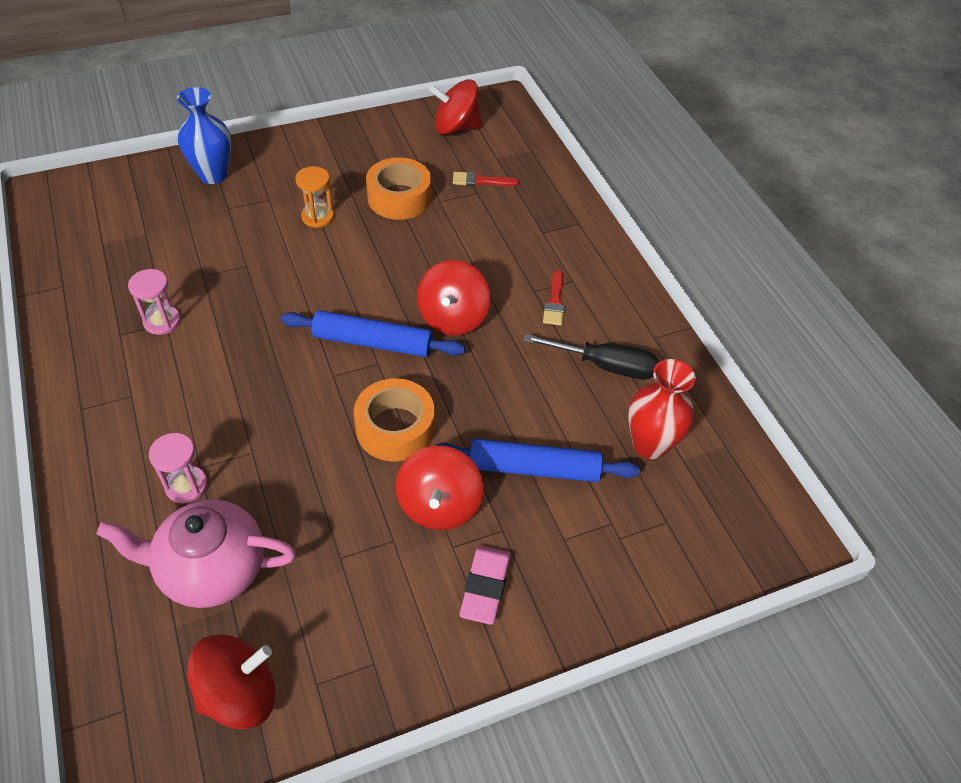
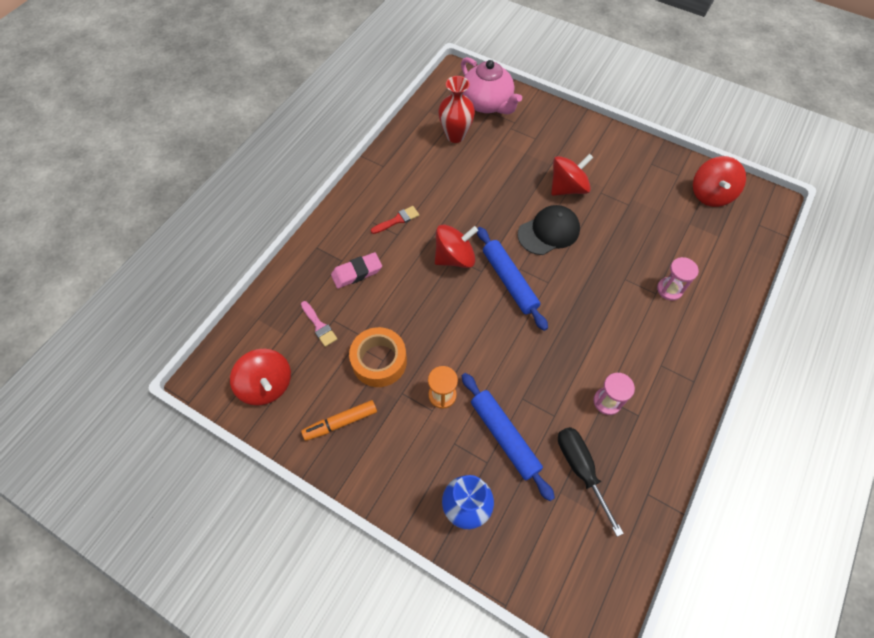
camera: 125 degrees left, 10 degrees up
(211, 569) = (687, 244): pink teapot -> pink teapot (487, 104)
(239, 694) = (710, 194): red spinning top -> red spinning top turned 105 degrees counterclockwise
(371, 149) = (340, 422): none -> orange marker
(395, 428) = (548, 232): orange tape -> black cap
(480, 181) = (319, 326): red brush -> pink brush
(485, 587) = (584, 150): pink eraser -> pink eraser (357, 272)
(534, 468) = (512, 167): blue rolling pin -> blue rolling pin (504, 437)
(604, 366) = (423, 175): black screwdriver -> black screwdriver (581, 469)

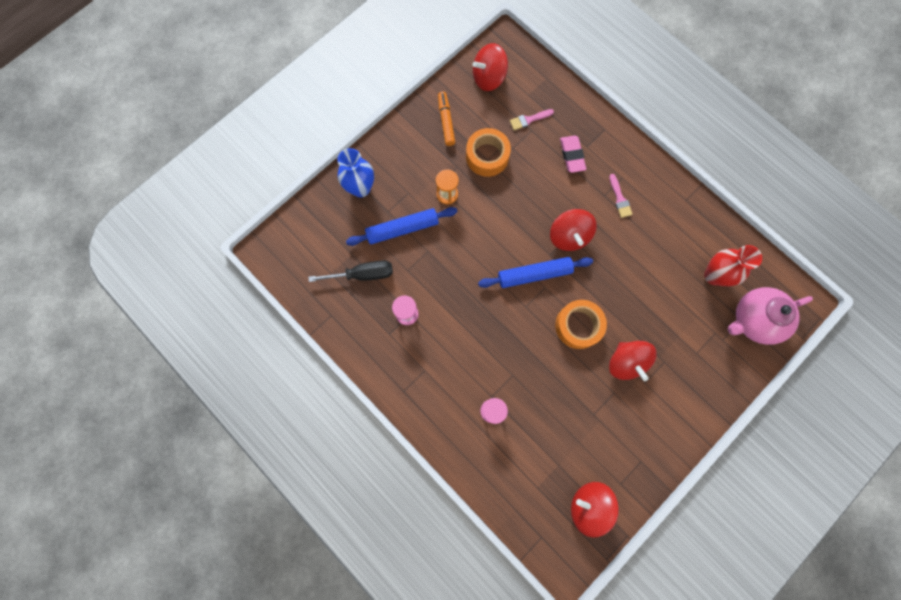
camera: 105 degrees right, 15 degrees up
(397, 220) = (619, 198): red brush -> pink brush
(548, 232) = (578, 326): black cap -> orange tape

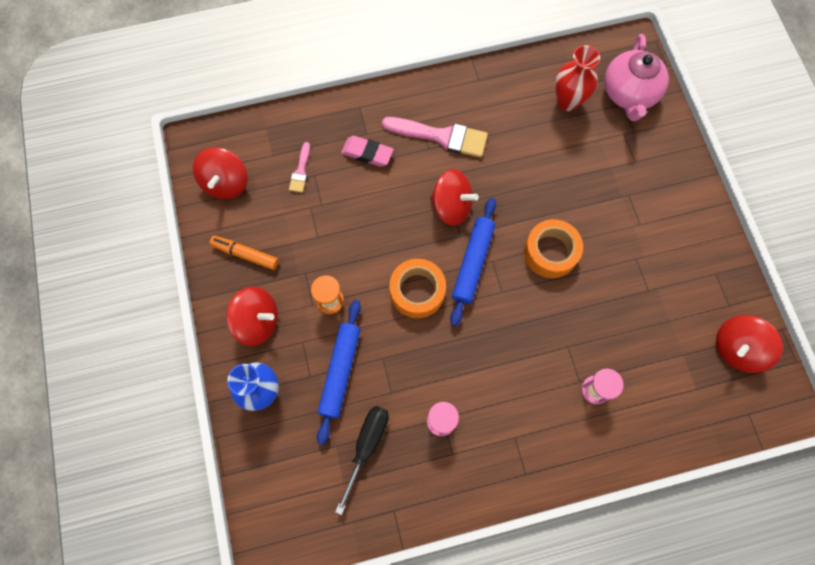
camera: 60 degrees left, 5 degrees down
(487, 156) = (314, 235): orange tape -> orange tape (417, 291)
(619, 198) = (441, 136): pink brush -> pink brush, size x1.95
(626, 362) = (611, 229): red spinning top -> red spinning top (257, 321)

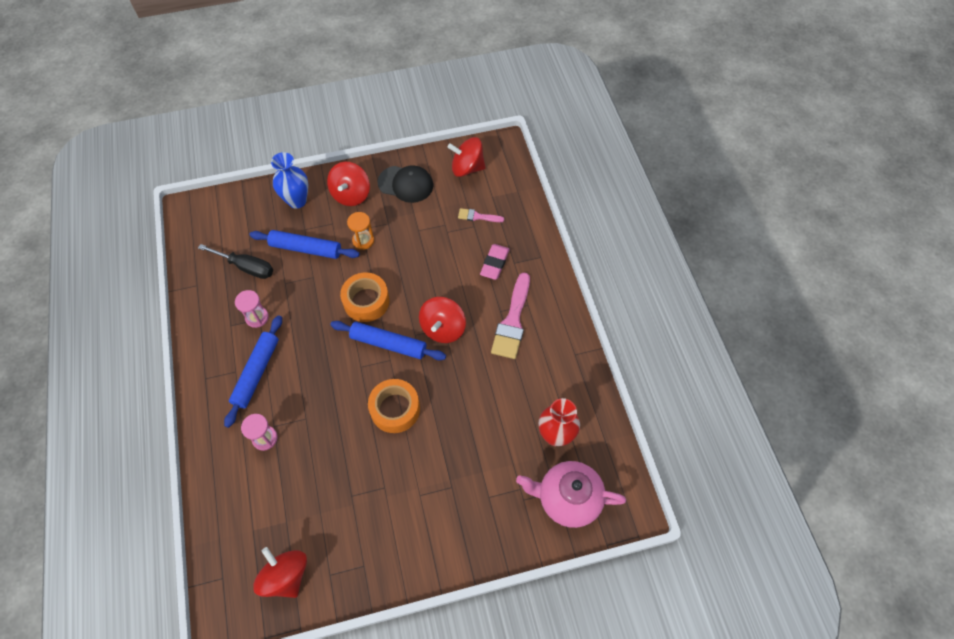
camera: 90 degrees right, 10 degrees down
(245, 254) = (406, 184): orange marker -> black cap
(515, 411) = (256, 373): none -> blue rolling pin

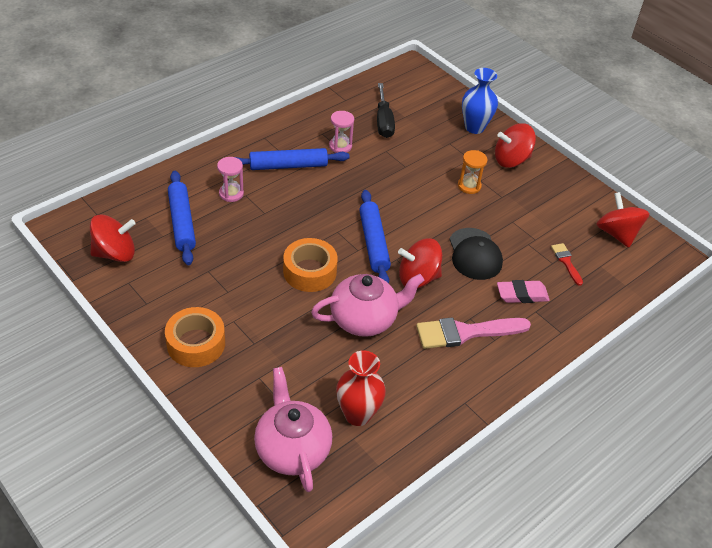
camera: 60 degrees right, 15 degrees down
(286, 576) = (115, 253): red spinning top -> red spinning top turned 45 degrees clockwise
(306, 248) = (430, 151): blue rolling pin -> blue rolling pin (182, 222)
(366, 301) = (407, 211): orange tape -> orange tape (196, 343)
(406, 184) = (556, 194): black cap -> black cap (475, 254)
(466, 388) = (365, 319): none -> pink teapot
(477, 216) = (566, 262): pink brush -> red brush

